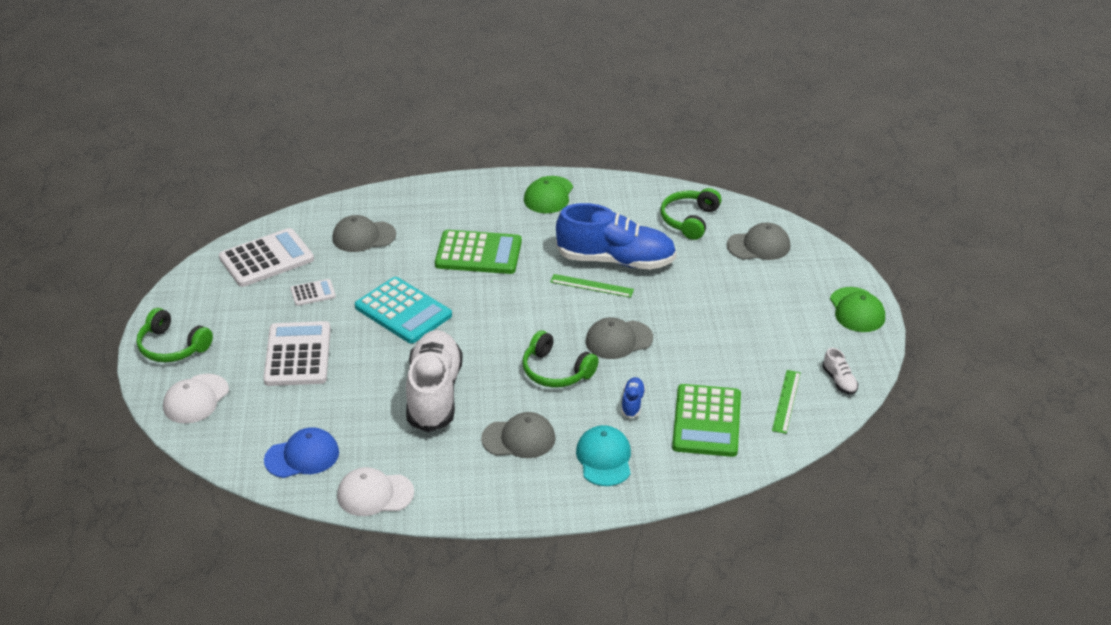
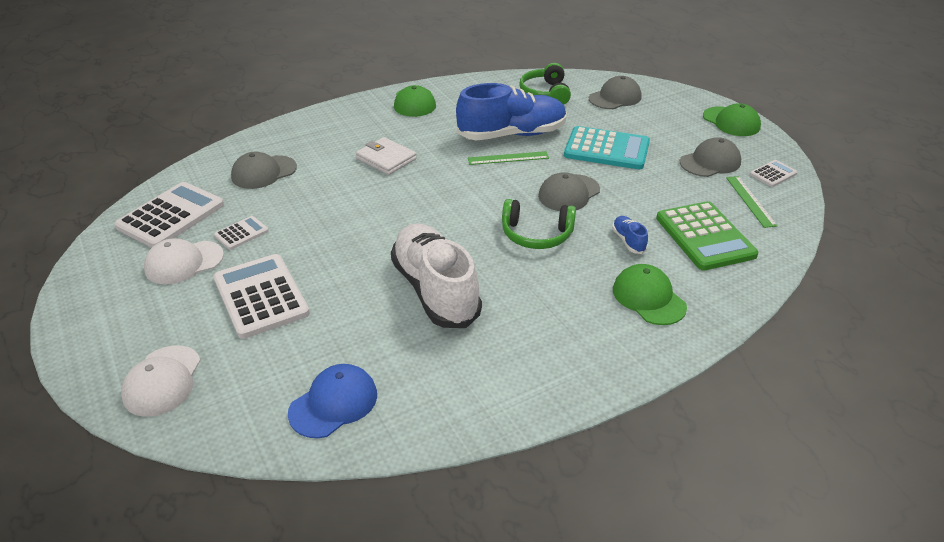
camera: 25 degrees left, 0 degrees up
(172, 347) = (103, 331): green headphones -> none
(375, 494) = (447, 417): white cap -> white cap (184, 262)
(403, 311) = (348, 224): turquoise calculator -> turquoise calculator (606, 149)
(478, 253) = (386, 159): green calculator -> white wallet
(519, 438) = (553, 306): grey cap -> grey cap (710, 162)
(604, 458) = (648, 298): turquoise cap -> green cap
(839, 381) = (773, 174): white shoe -> white calculator

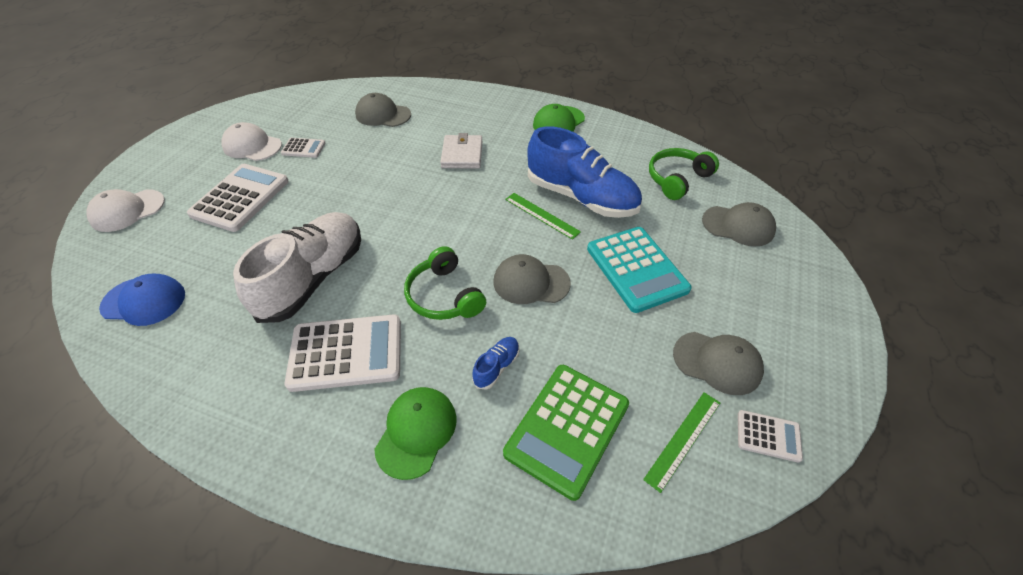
camera: 50 degrees right, 10 degrees up
(171, 216) = (297, 111): white calculator -> white calculator (346, 353)
(731, 122) = (828, 340): green cap -> none

